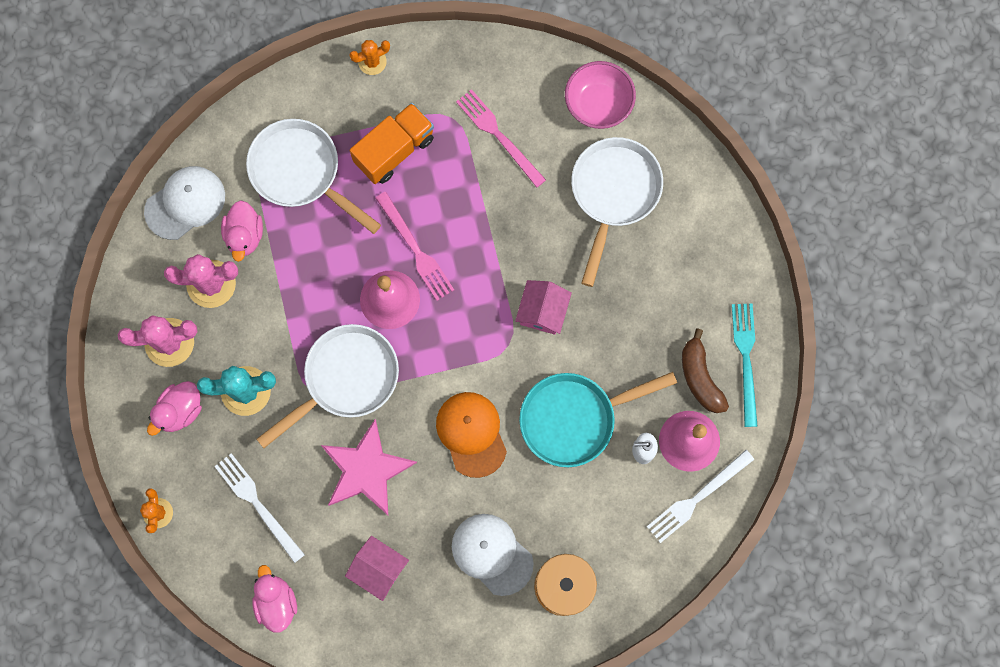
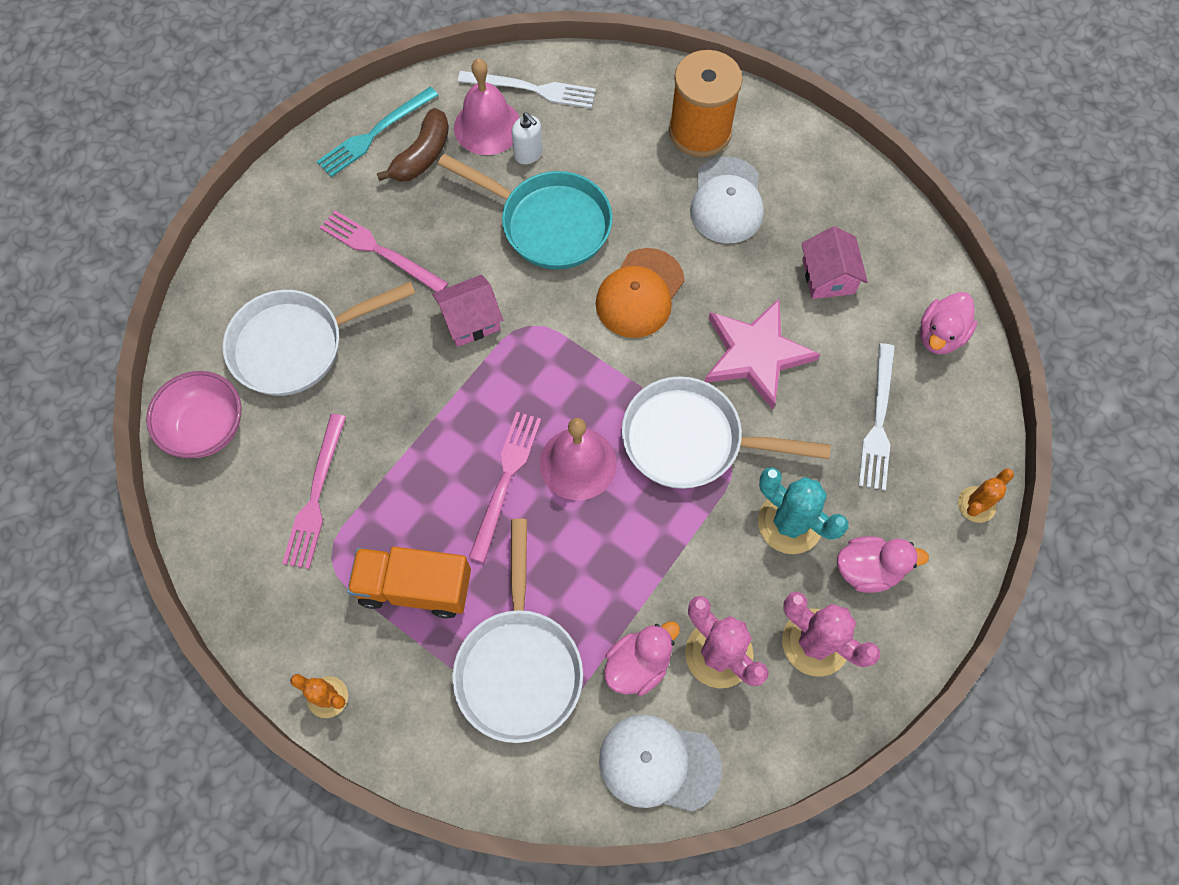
camera: 130 degrees left, 10 degrees down
(642, 294) = (381, 251): none -> pink fork

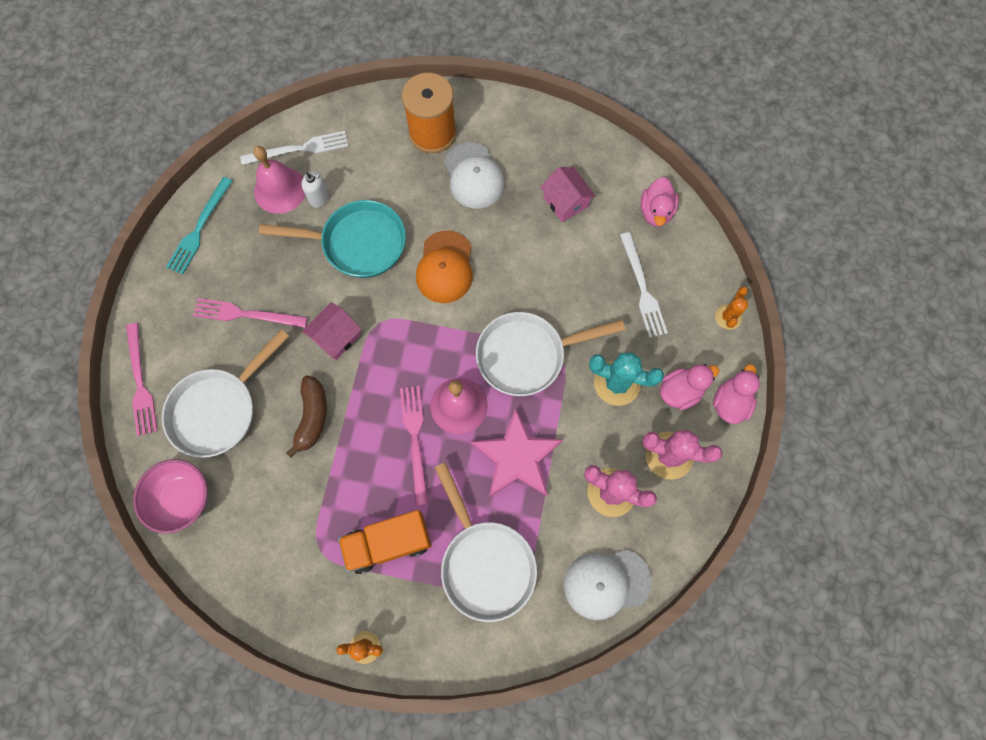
camera: 25 degrees left, 5 degrees up
(316, 495) = (287, 510): pink fork -> pink fork (140, 382)
(422, 155) = (243, 230): brown banana -> brown banana (312, 416)
(638, 664) = (563, 524): pink duck -> pink duck (730, 402)
(755, 354) = (542, 277): pink star -> pink star (516, 457)

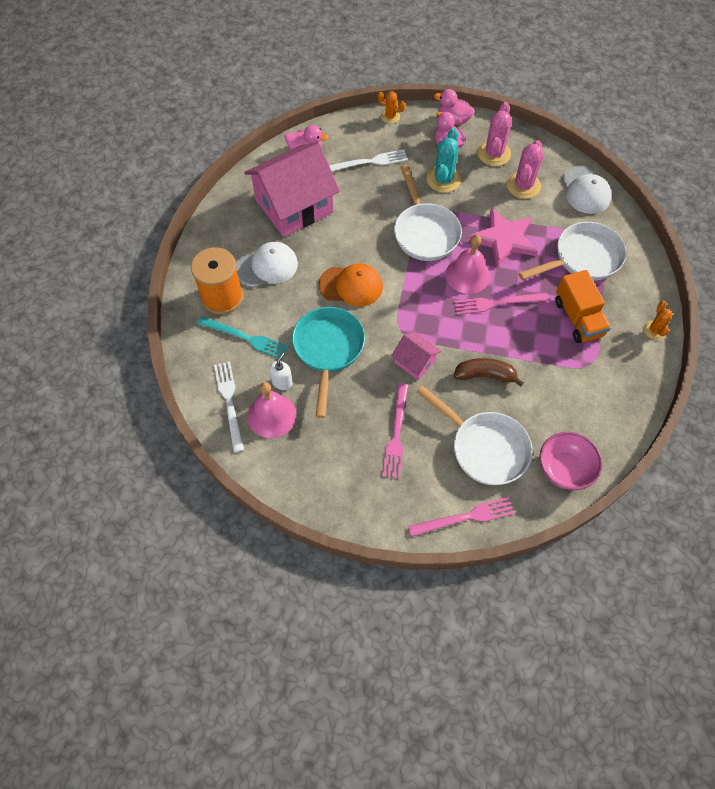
camera: 90 degrees left, 10 degrees down
(200, 228) = (309, 482): turquoise fork -> turquoise fork (245, 338)
(565, 202) = (294, 206): pink house -> pink house, size x2.16

